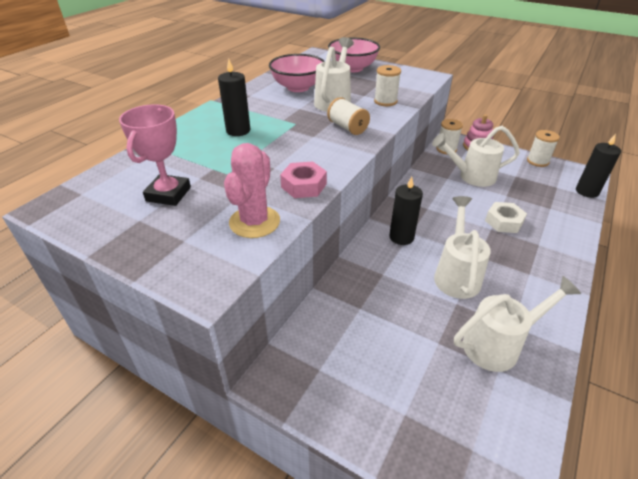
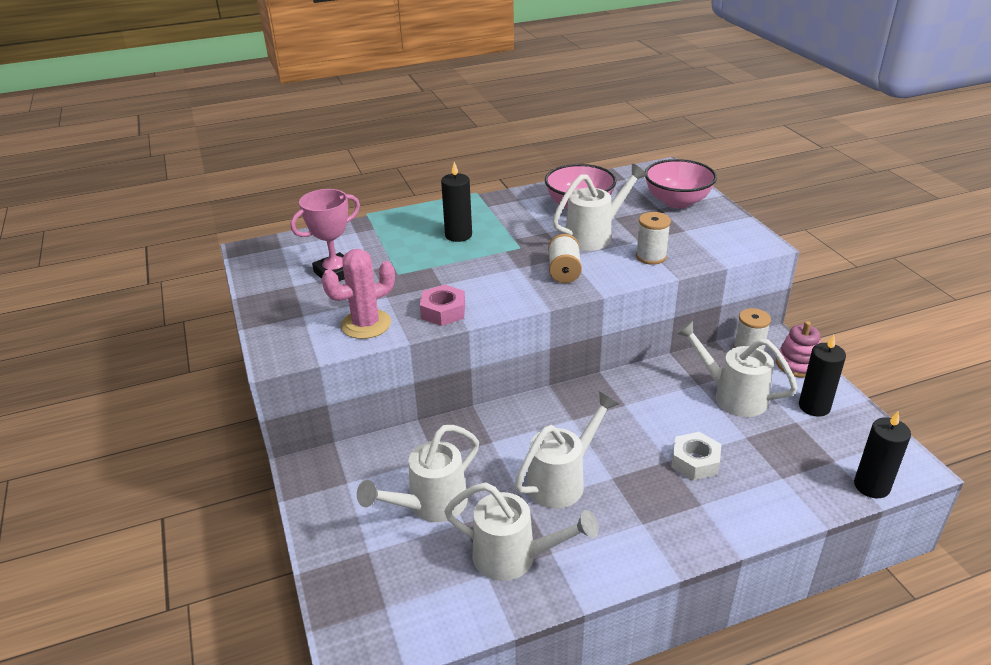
camera: 40 degrees right, 5 degrees down
(401, 237) = (556, 419): black candle -> black candle (814, 406)
(401, 346) = (429, 506): none -> white watering can
(537, 161) = (859, 419): white spool -> none

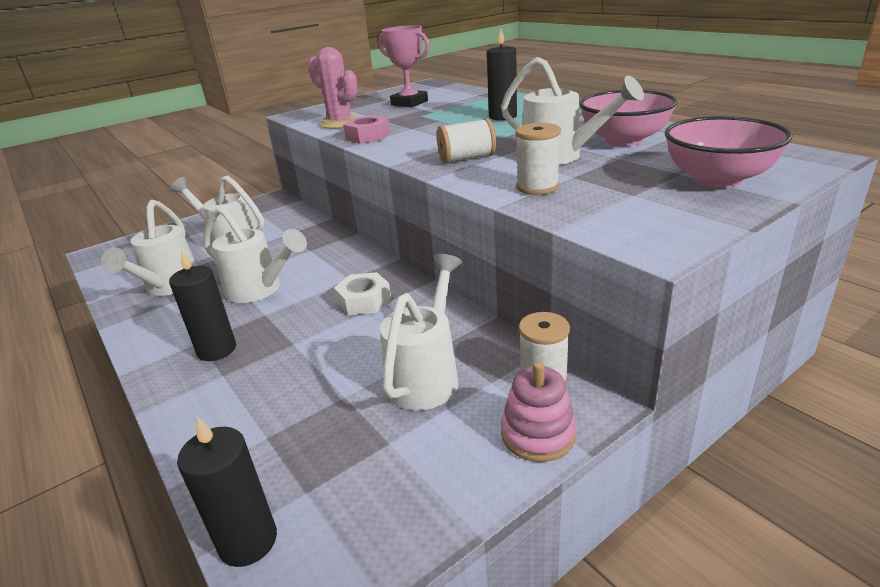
camera: 75 degrees right, 5 degrees down
(695, 461) = (292, 362): white nut -> white nut (364, 301)
(814, 406) = (431, 461): black candle -> black candle (217, 350)

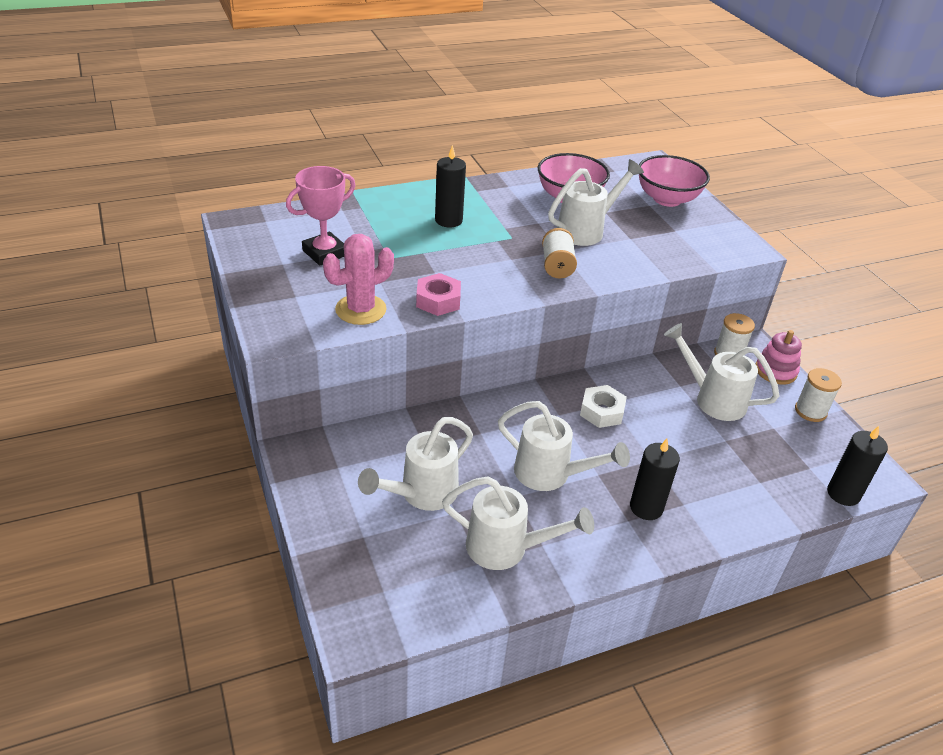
camera: 80 degrees left, 10 degrees up
(260, 290) = (551, 475): white watering can -> white watering can turned 75 degrees clockwise
(537, 187) = (642, 256): white spool -> white spool (810, 411)

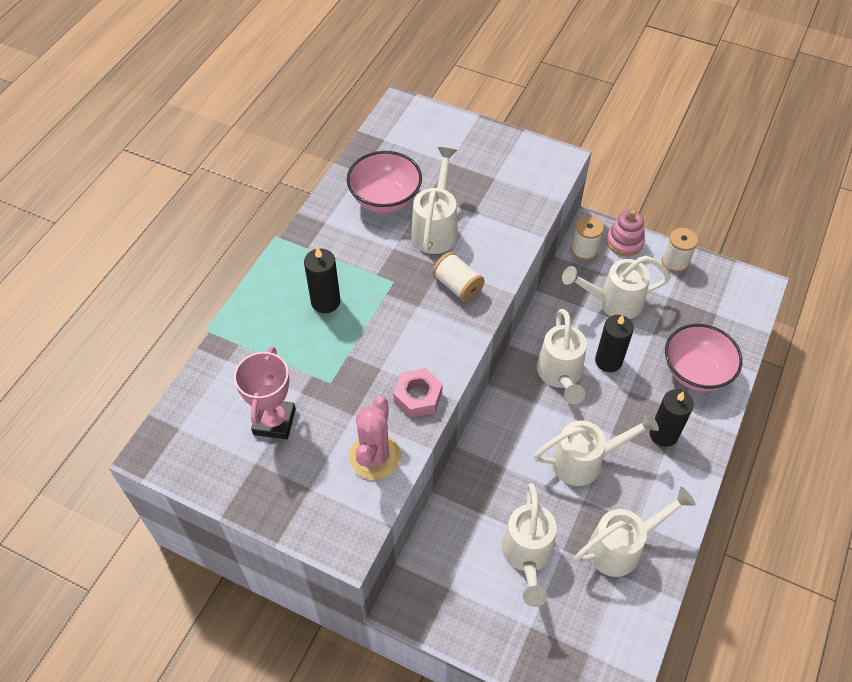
camera: 40 degrees left, 15 degrees up
(602, 411) = (560, 376): white nut -> white watering can
(667, 199) = (454, 145): pink bowl -> pink bowl (695, 372)
(843, 494) = (751, 319): black candle -> black candle (608, 361)

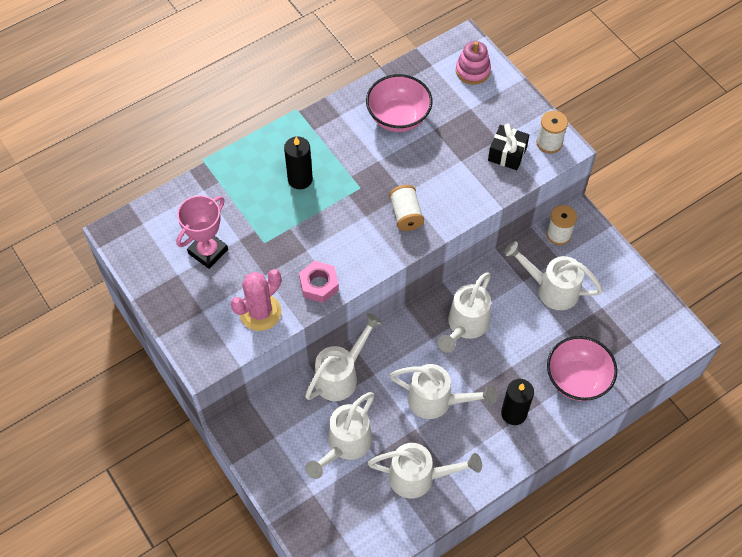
camera: 30 degrees right, 5 degrees up
(436, 228) = (422, 160): white watering can -> white watering can (341, 375)
(513, 187) = (507, 154): none -> black gift
(608, 361) = (512, 334): black candle -> none
(624, 242) = (599, 243): pink stacking toy -> pink stacking toy (472, 71)
(675, 262) = (629, 281): white spool -> white spool (549, 143)

